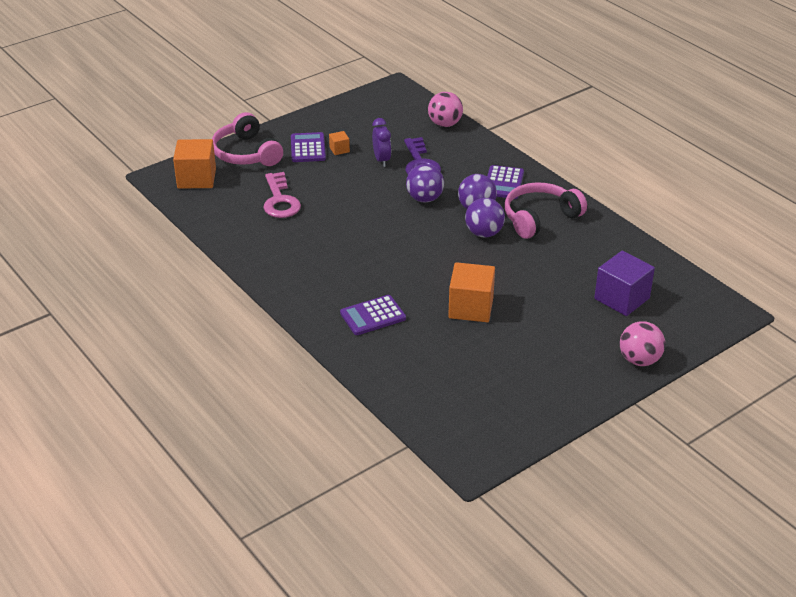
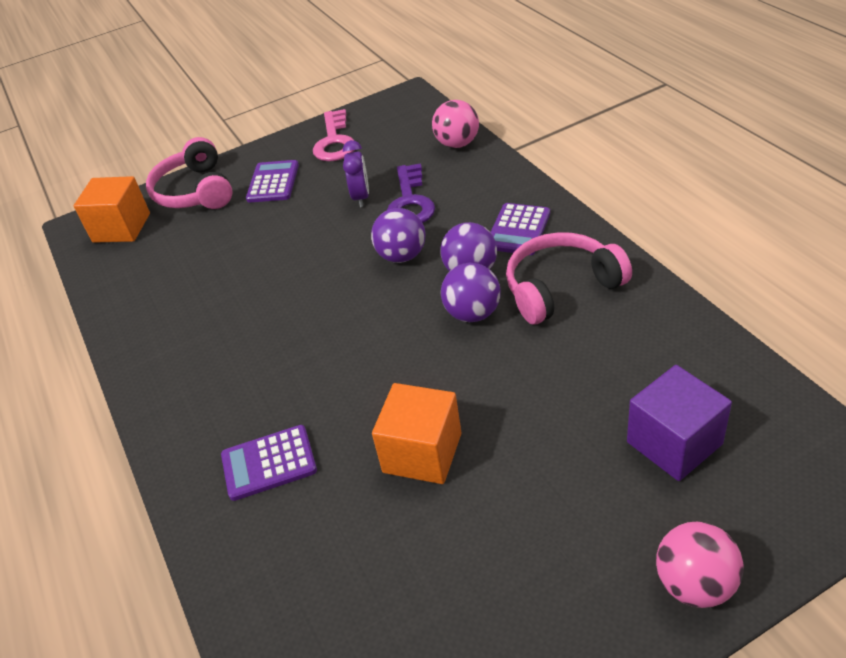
camera: 15 degrees right, 5 degrees up
(280, 201) = (210, 260): pink key -> pink key (334, 142)
(339, 149) = (311, 183): orange cube -> none

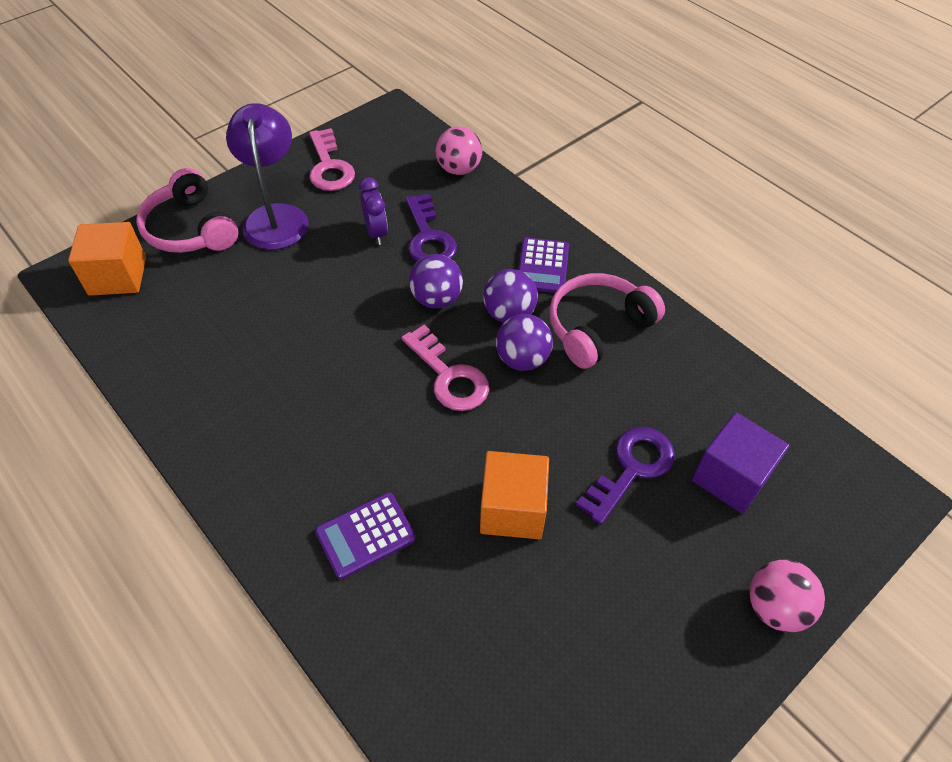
camera: 20 degrees left, 10 degrees up
(273, 182) = (276, 216): purple calculator -> purple lamp
(394, 325) = (449, 376): none -> pink key
(562, 424) = (632, 468): none -> purple key

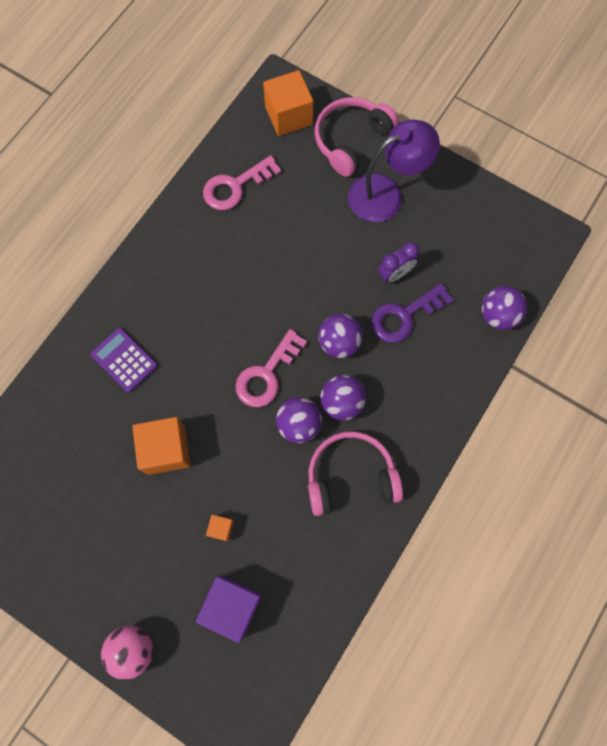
camera: 75 degrees right, 20 degrees up
(329, 167) = (459, 210): pink key -> pink key (235, 187)
(459, 169) = (498, 315): pink ball -> purple ball
(543, 266) = (403, 417): purple calculator -> none
(597, 326) = (350, 476): pink headphones -> pink headphones turned 45 degrees counterclockwise
(632, 468) = (221, 528): purple key -> orange cube

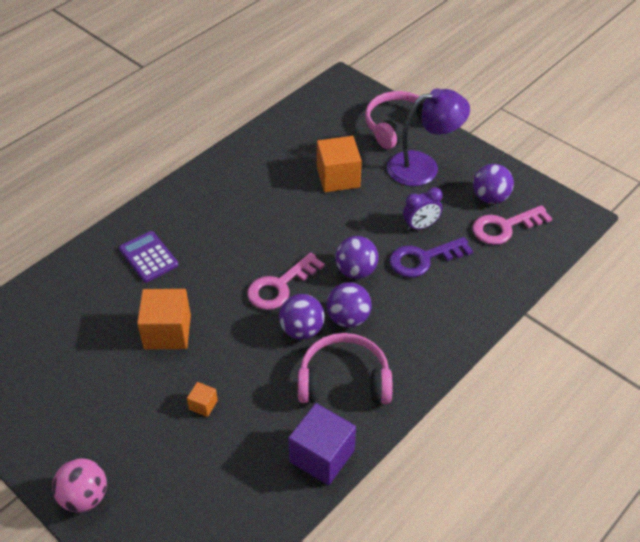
camera: 10 degrees right, 25 degrees down
(232, 606) = (196, 475): purple cube -> purple cube (322, 456)
(235, 187) = (285, 145): pink key -> pink key (504, 227)
(288, 115) = (345, 103): orange cube -> orange cube (338, 177)
(498, 315) = (516, 271): purple ball -> purple ball (490, 198)

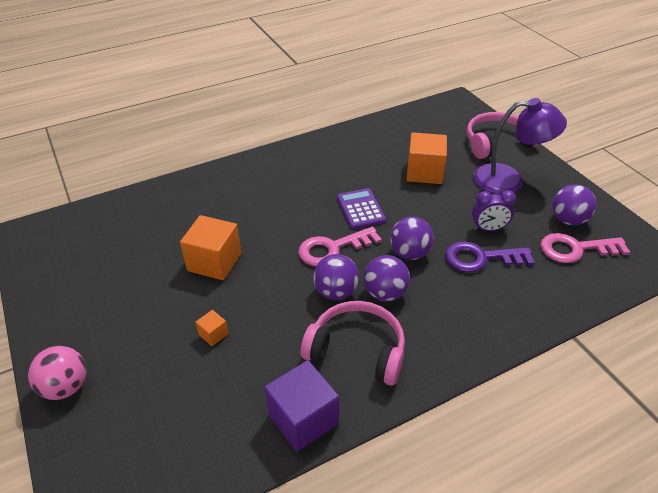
camera: 20 degrees right, 5 degrees down
(148, 257) = (230, 198): purple calculator -> purple calculator (360, 209)

